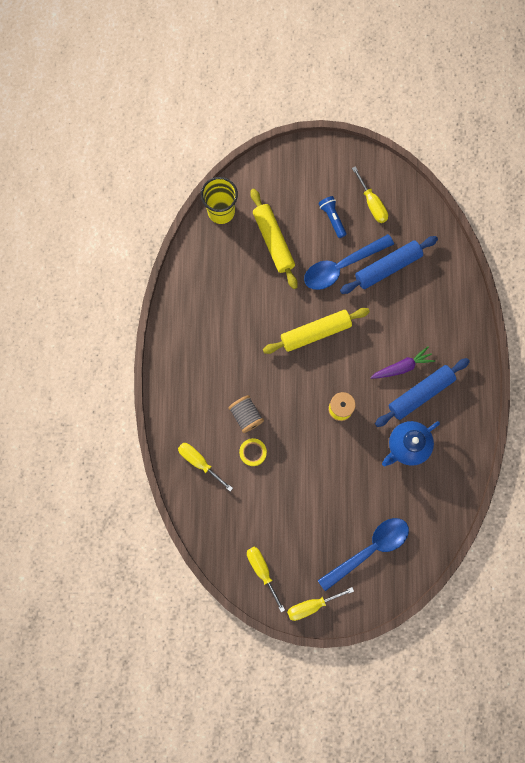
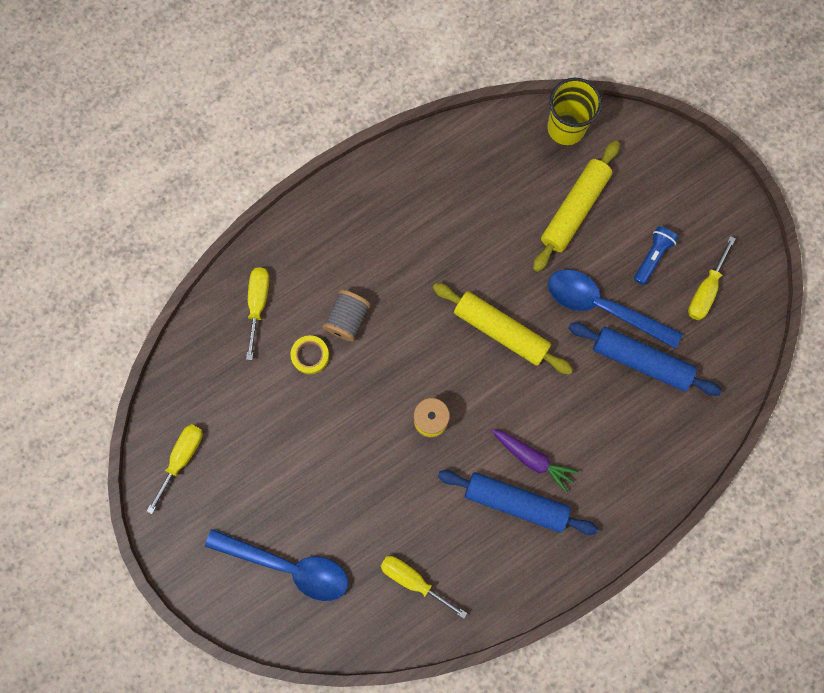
camera: 55 degrees right, 0 degrees up
(312, 605) = (179, 542): yellow screwdriver -> yellow screwdriver (413, 580)
(407, 446) = (442, 529): blue teapot -> none

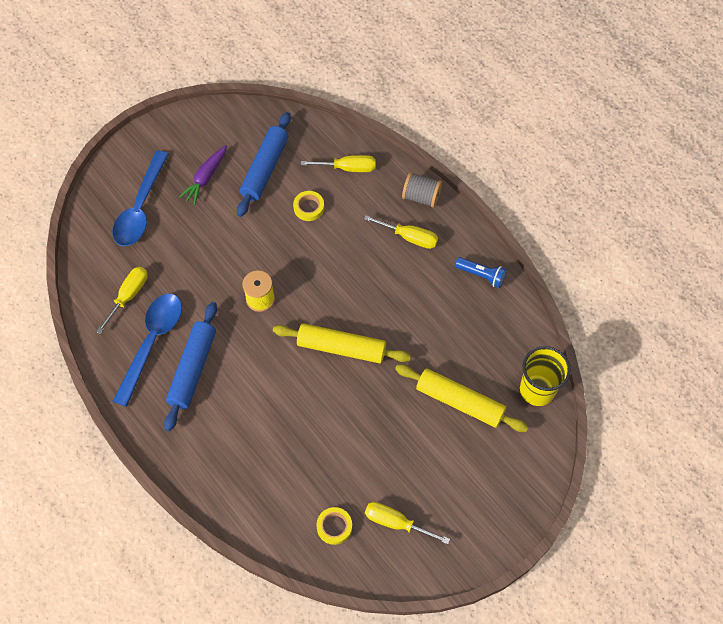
camera: 85 degrees right, 15 degrees down
(181, 458) = (222, 131): yellow screwdriver -> yellow screwdriver (409, 237)
(347, 319) = (341, 231): grey spool -> grey spool (421, 197)
(501, 331) = (341, 348): yellow rolling pin -> yellow rolling pin turned 75 degrees clockwise
(532, 459) = (230, 380): purple carrot -> purple carrot (206, 178)
(602, 307) = (371, 431): blue spoon -> blue spoon (152, 342)
(641, 361) = (323, 467): blue rolling pin -> blue rolling pin (265, 169)
(653, 257) = (423, 473): blue flashlight -> blue flashlight (481, 275)
(707, 354) = (334, 526): none -> yellow tape

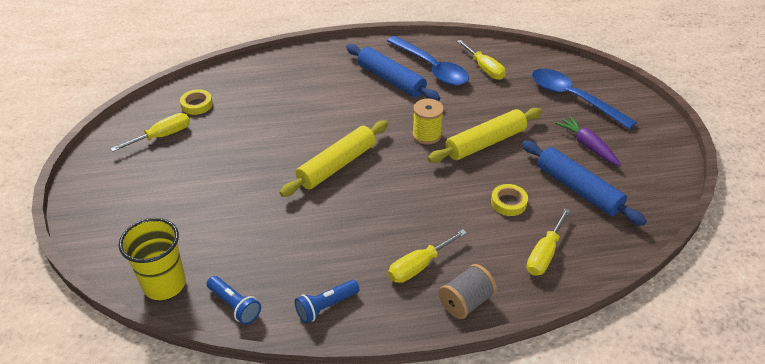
camera: 120 degrees right, 20 degrees down
(459, 401) = (213, 220): yellow rolling pin -> yellow rolling pin (485, 143)
(520, 331) = (235, 306): none -> blue flashlight

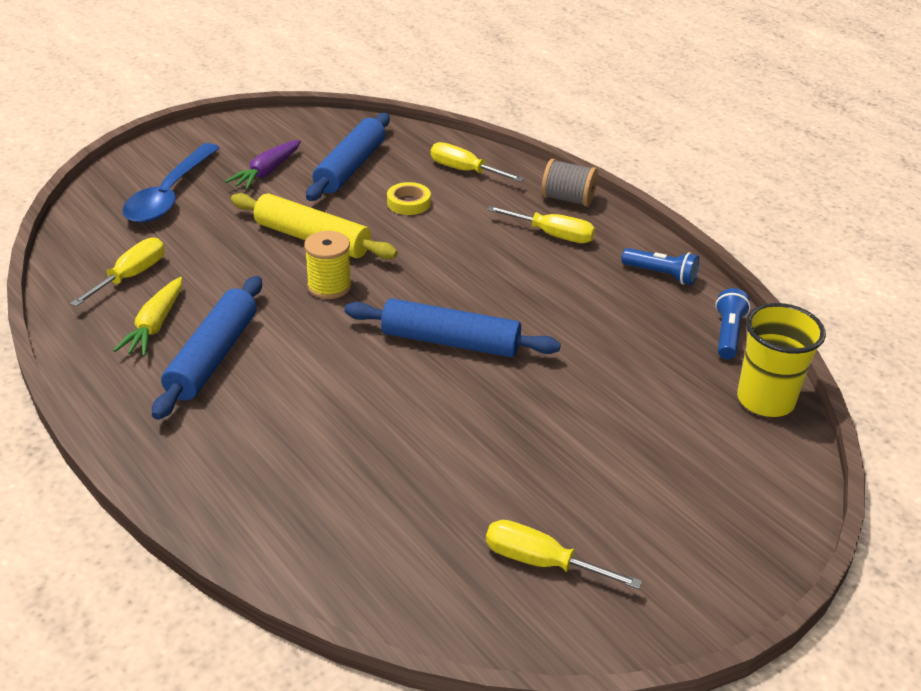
camera: 120 degrees left, 5 degrees down
(197, 105) = (430, 564): yellow tape -> none
(337, 165) = (450, 341): yellow rolling pin -> blue rolling pin
(432, 68) = (155, 325): blue spoon -> yellow carrot
(544, 254) = (465, 170): yellow screwdriver -> yellow screwdriver turned 150 degrees counterclockwise

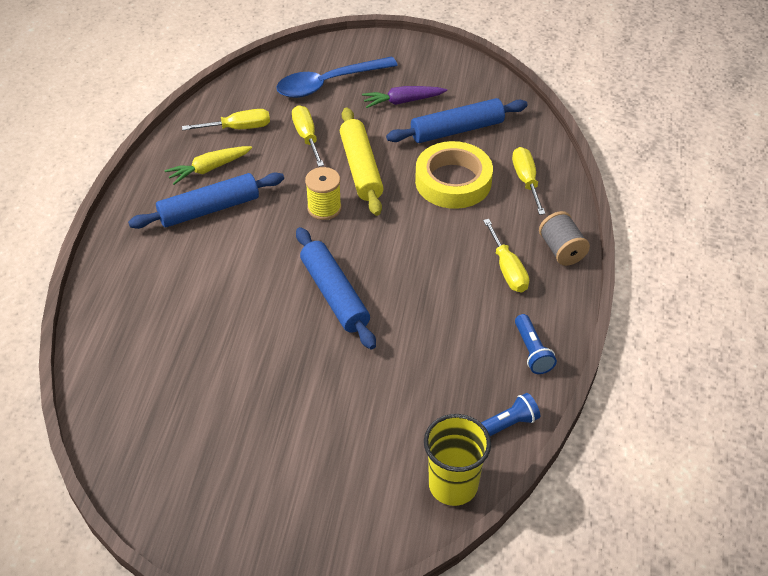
camera: 50 degrees right, 10 degrees up
(408, 203) = (453, 181): yellow tape -> yellow tape, size x2.08
(541, 562) = (186, 457): yellow screwdriver -> yellow screwdriver (307, 137)

